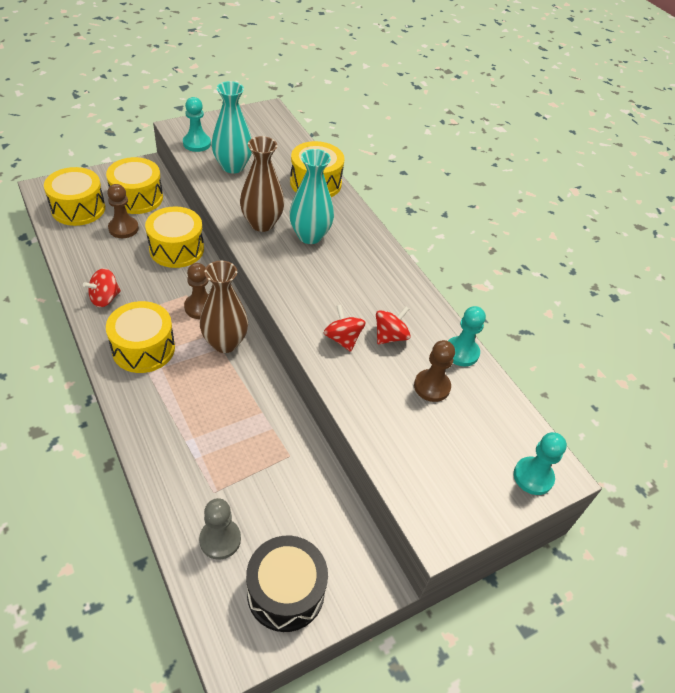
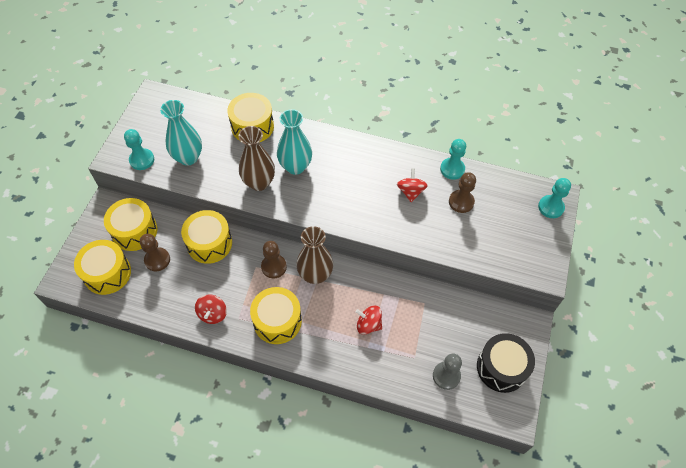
camera: 40 degrees left, 10 degrees up
(343, 339) = (391, 215): red spinning top -> red spinning top (368, 324)

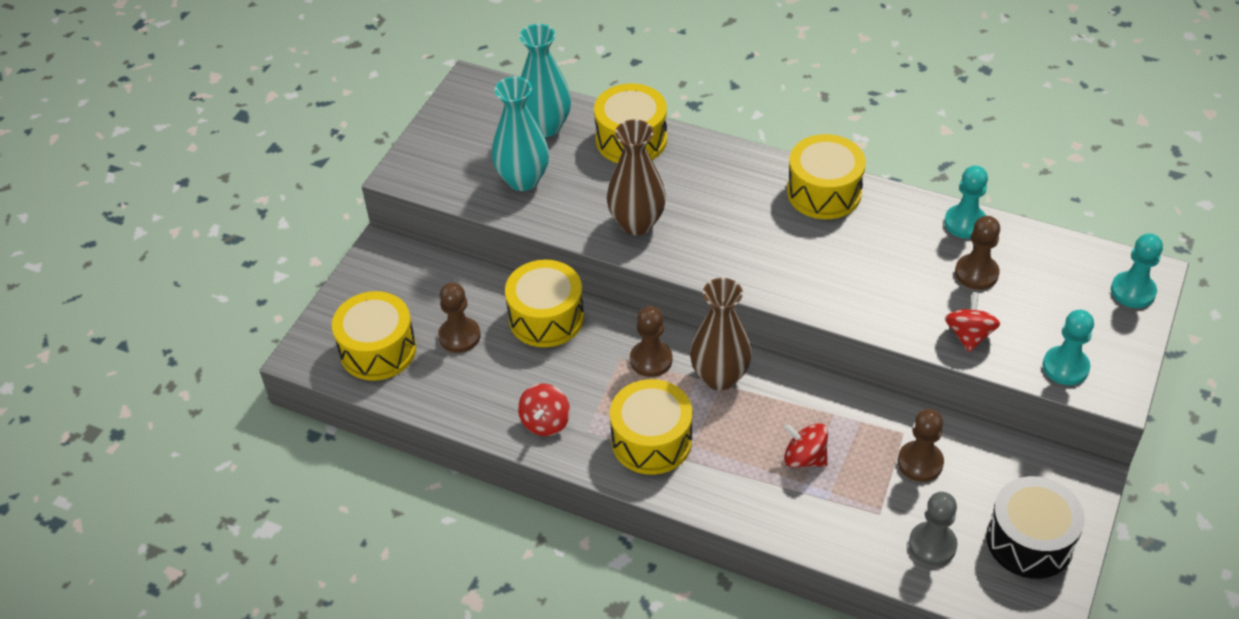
camera: 10 degrees right, 10 degrees down
(134, 231) = (425, 291): yellow drum -> yellow drum (824, 192)
(142, 160) = (448, 179): turquoise pawn -> turquoise pawn (1065, 367)
(295, 166) = (699, 203): turquoise vase -> turquoise vase (545, 126)
(410, 192) = (890, 252): red spinning top -> red spinning top (969, 335)
(435, 322) = (920, 462): none -> brown pawn

